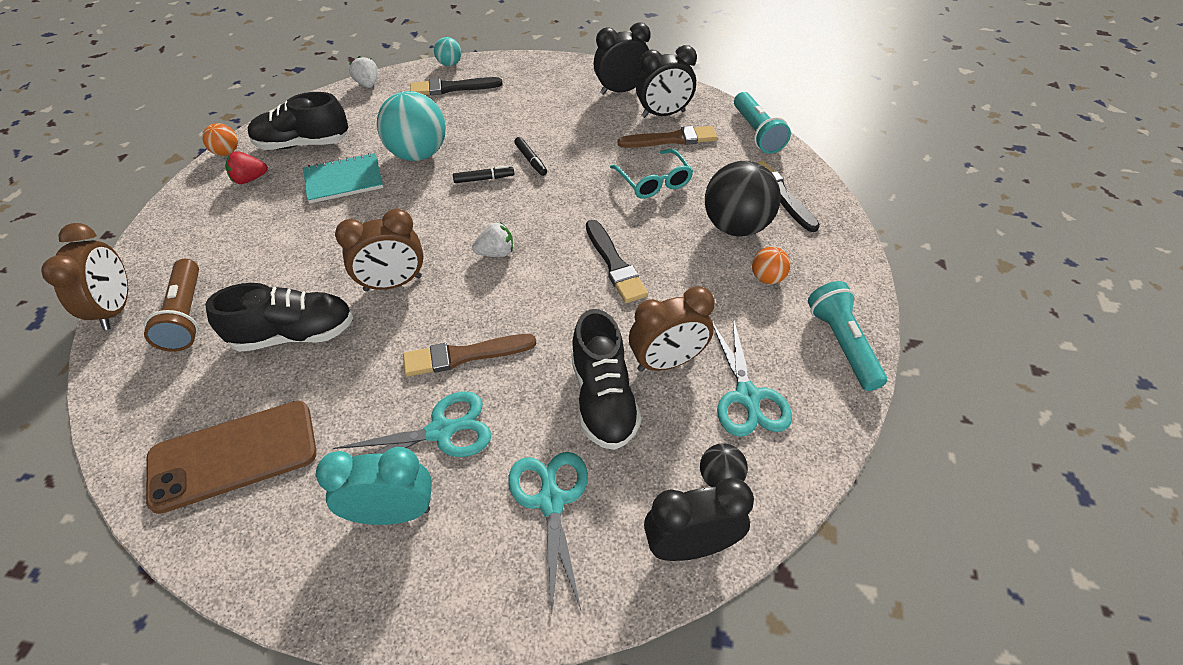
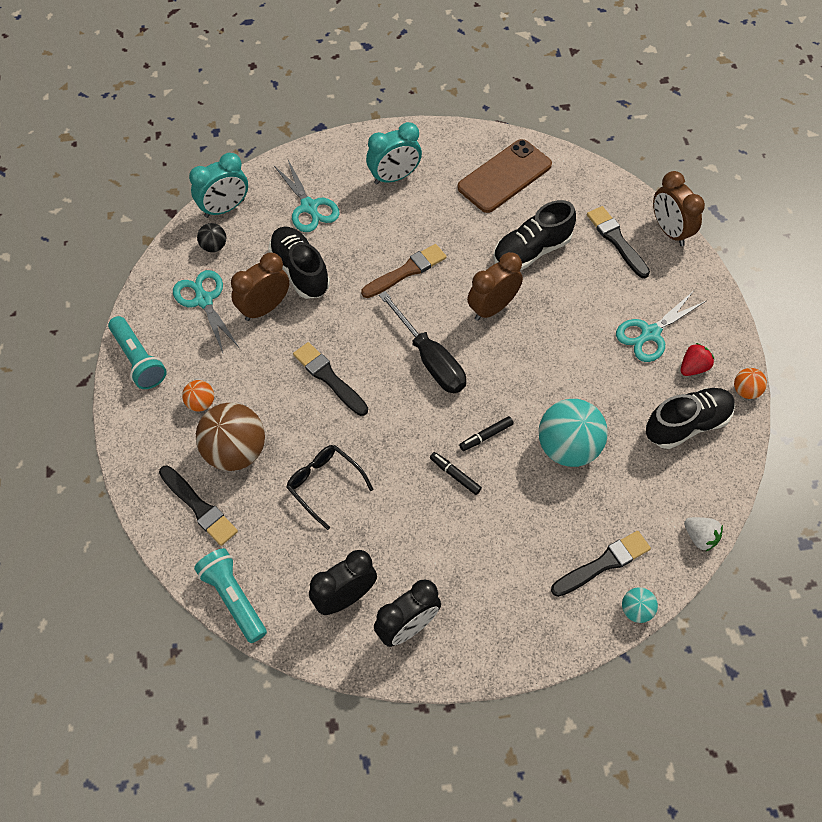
camera: 160 degrees right, 10 degrees up
(186, 315) = (617, 241): brown flashlight -> black brush
(344, 180) = (611, 393): turquoise notebook -> none
(442, 431) = (392, 223): turquoise scissors -> turquoise scissors (649, 334)
(496, 253) = (430, 359): white strawberry -> black screwdriver
(654, 182) = (324, 484): turquoise glasses -> black glasses
(671, 139) = (324, 555): brown brush -> none
(690, 546) = (224, 208): black clock -> turquoise clock
(735, 226) = (235, 451): black ball -> brown ball

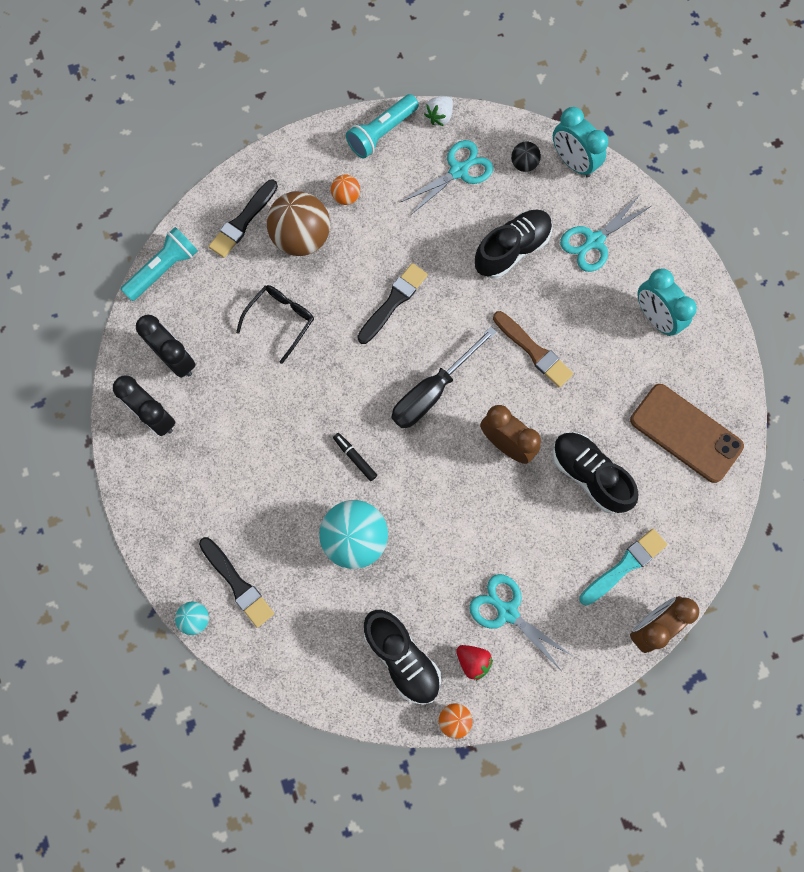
camera: 80 degrees right, 15 degrees up
(264, 308) = (460, 227): brown clock -> none
(455, 475) = (308, 435): black marker -> none
(617, 241) = (624, 566): black brush -> turquoise brush
(700, 537) = (277, 676): white strawberry -> white strawberry (439, 116)

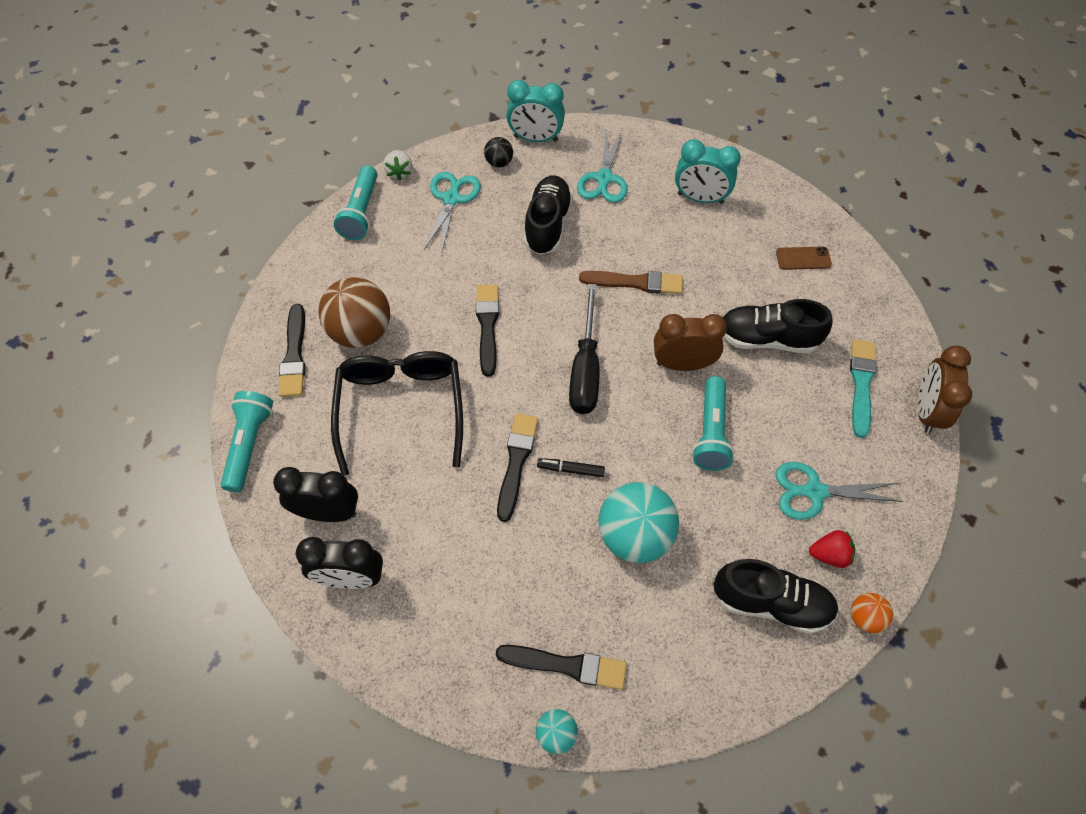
camera: 40 degrees left, 15 degrees down
(280, 320) = (401, 409): black glasses -> black glasses, size x1.73
(323, 423) = (516, 462): none -> black brush
(346, 197) = (373, 276): orange ball -> none
(476, 510) = (711, 432): none -> turquoise flashlight
(686, 433) = (803, 258): brown phone -> brown phone, size x0.49

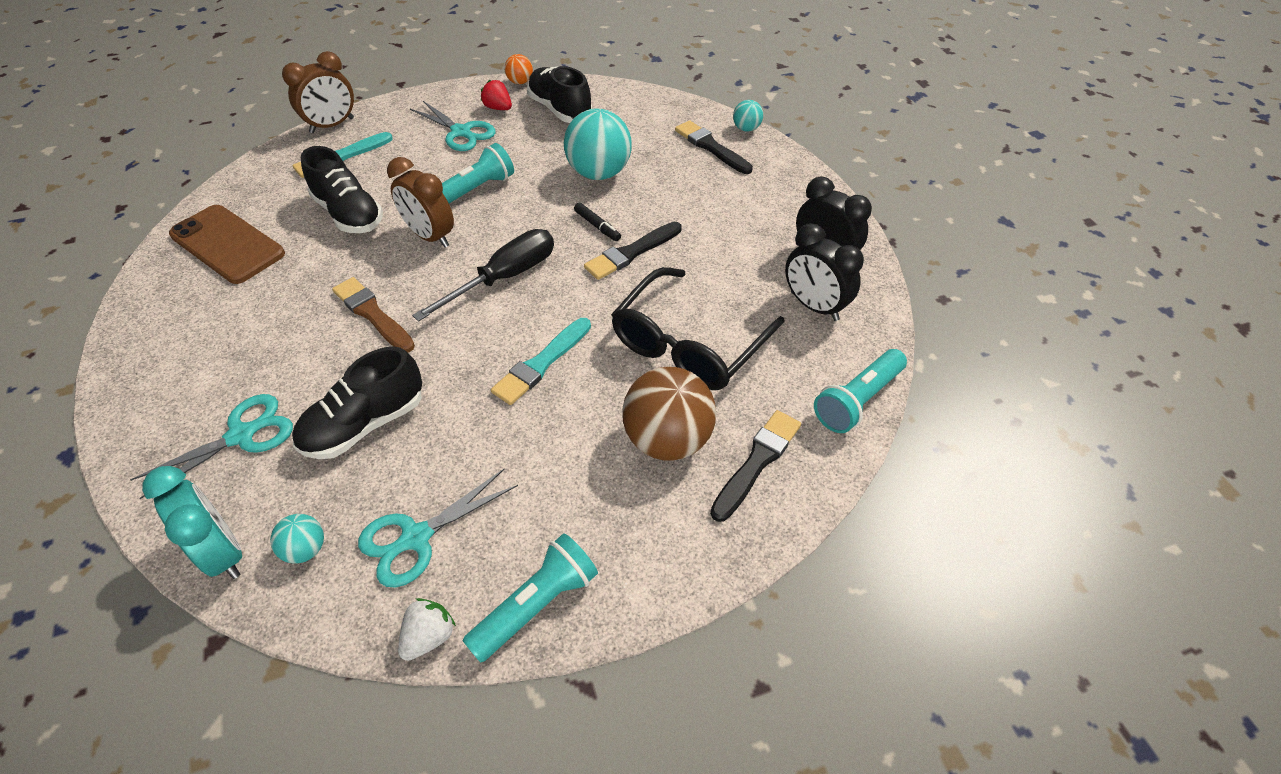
camera: 140 degrees left, 10 degrees down
(487, 326) = (542, 363): black brush -> turquoise brush
(499, 162) = (306, 549): black ball -> turquoise ball
(700, 198) = (203, 347): turquoise clock -> none
(803, 258) = (227, 244): brown phone -> brown phone, size x2.05

